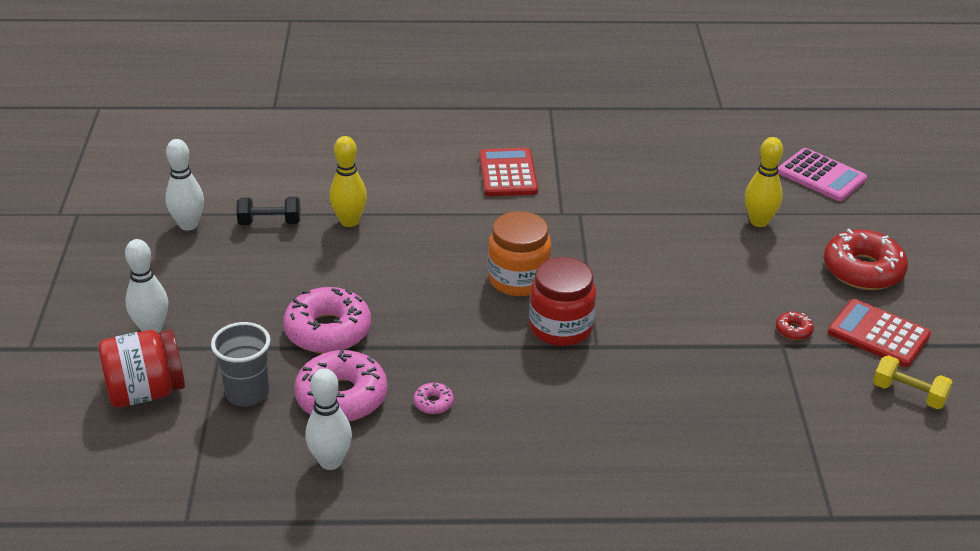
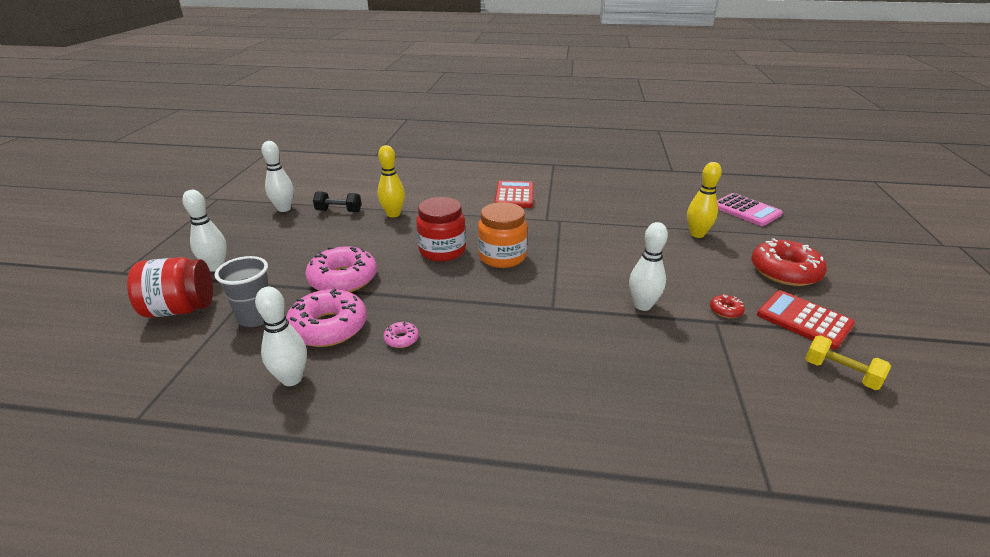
camera: 10 degrees right, 5 degrees down
(560, 327) = (526, 292): red jar -> red jar (442, 251)
(699, 333) = (642, 305): none -> white bowling pin

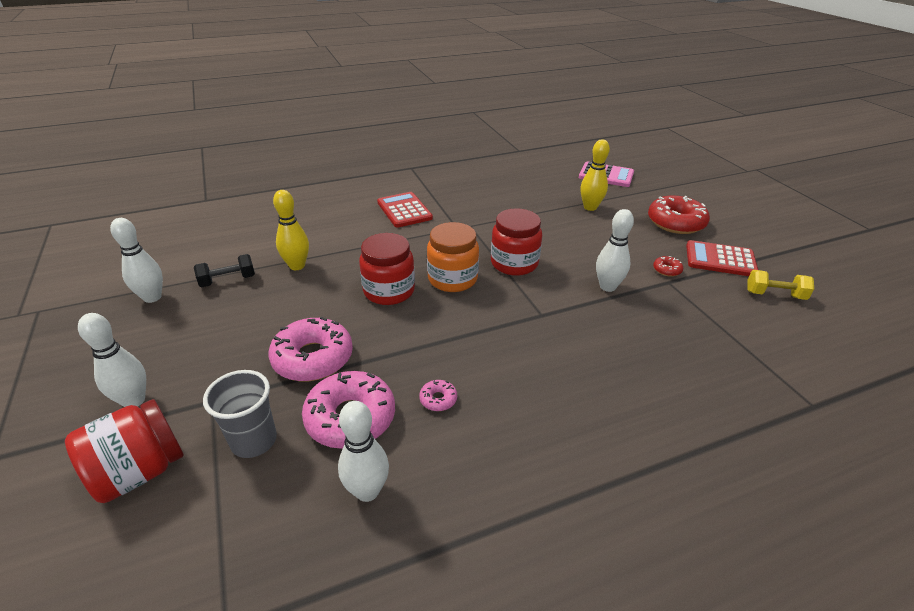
camera: 30 degrees left, 5 degrees up
(569, 260) = (514, 263): none -> red jar

